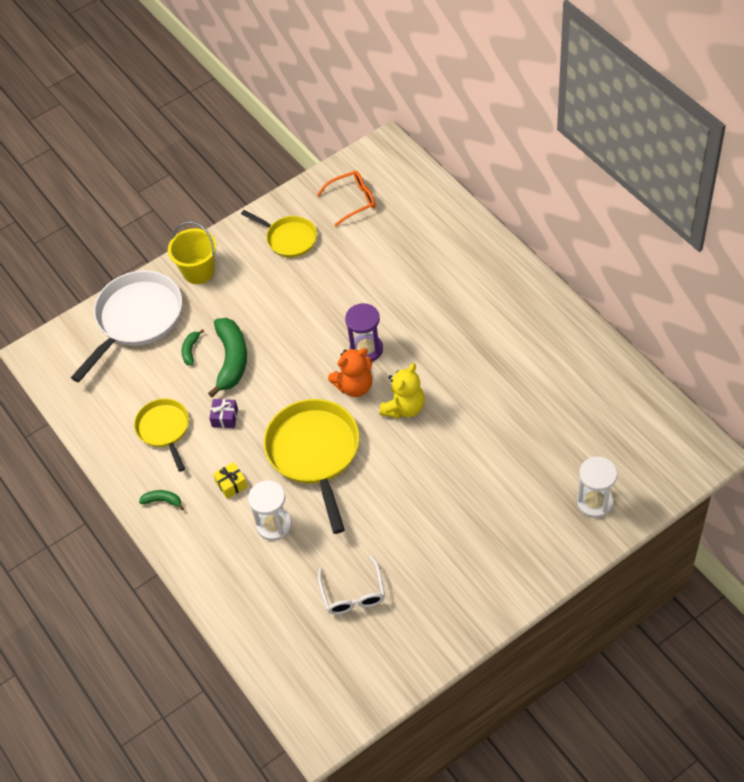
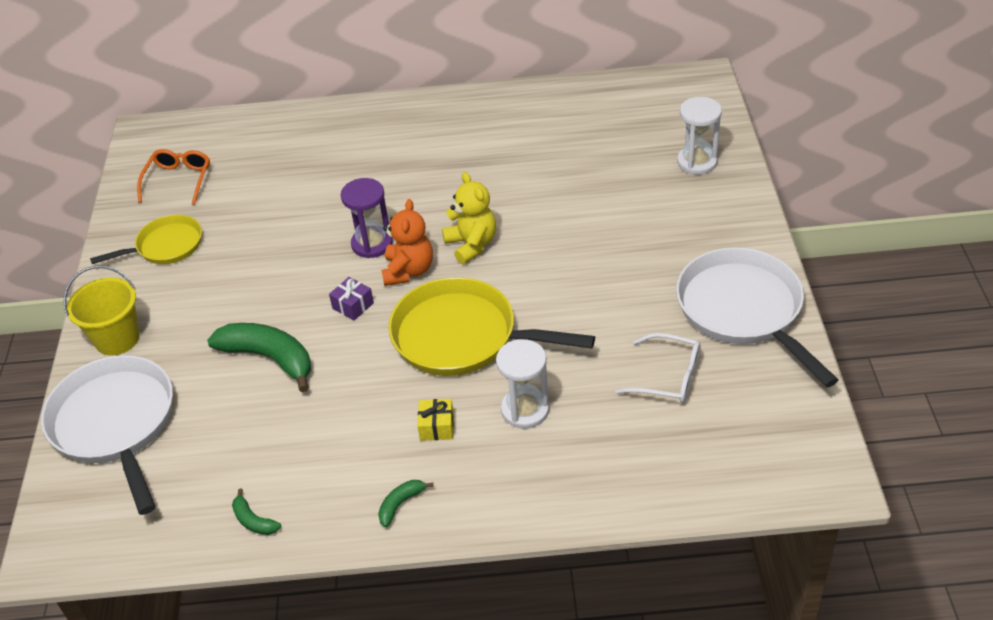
camera: 60 degrees left, 10 degrees down
(164, 429) = (301, 461): yellow pan -> none
(191, 350) = (216, 390): green banana -> green banana (254, 520)
(225, 418) = (341, 396): purple gift -> purple gift (353, 305)
(447, 610) = (743, 310): none -> white pan

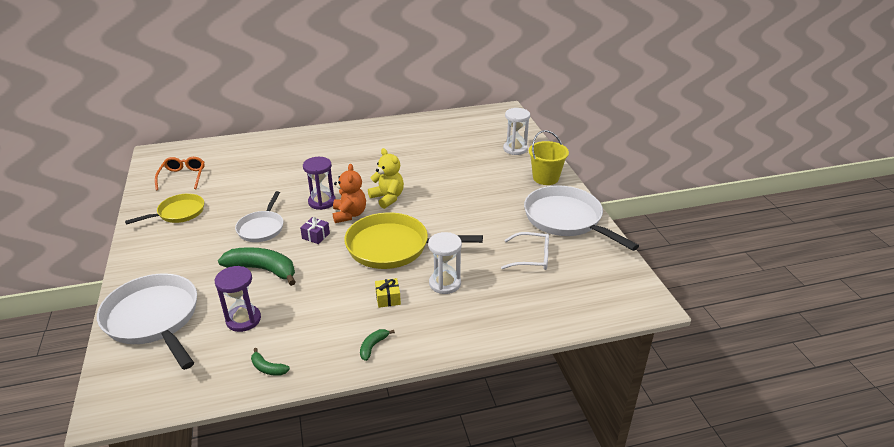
camera: 15 degrees left, 10 degrees down
(117, 338) = (149, 268): yellow bucket -> yellow bucket (545, 178)
(232, 439) = (243, 319): none -> purple hourglass
(278, 284) = (262, 228): none -> white pan

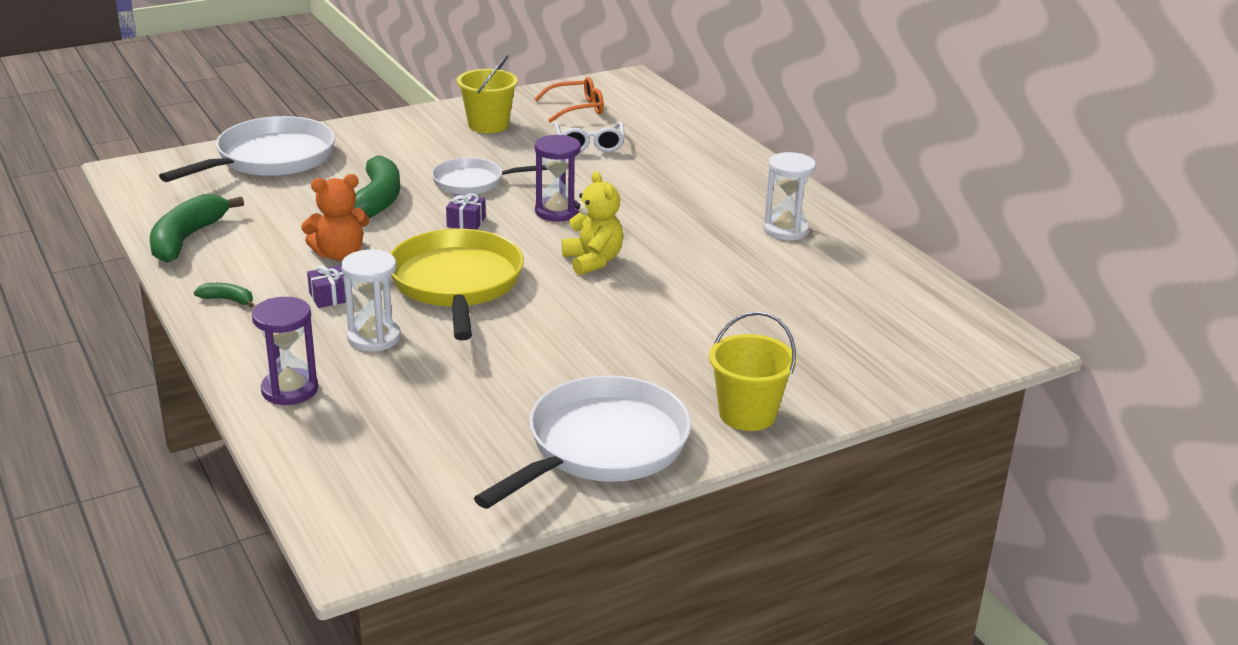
camera: 75 degrees right, 5 degrees down
(178, 213) = (488, 125): yellow pan -> yellow bucket
(243, 319) = (274, 208): purple hourglass -> purple hourglass (290, 389)
(268, 368) = (187, 239): green banana -> green banana, size x2.13
(349, 214) = (531, 237): orange teddy bear -> orange teddy bear (339, 254)
(387, 198) = (593, 261): yellow teddy bear -> yellow teddy bear turned 60 degrees counterclockwise
(388, 298) = (330, 297): yellow gift -> purple gift
(515, 149) = (845, 370): white hourglass -> white hourglass (785, 230)
(531, 257) = (464, 413): white glasses -> white glasses (589, 144)

